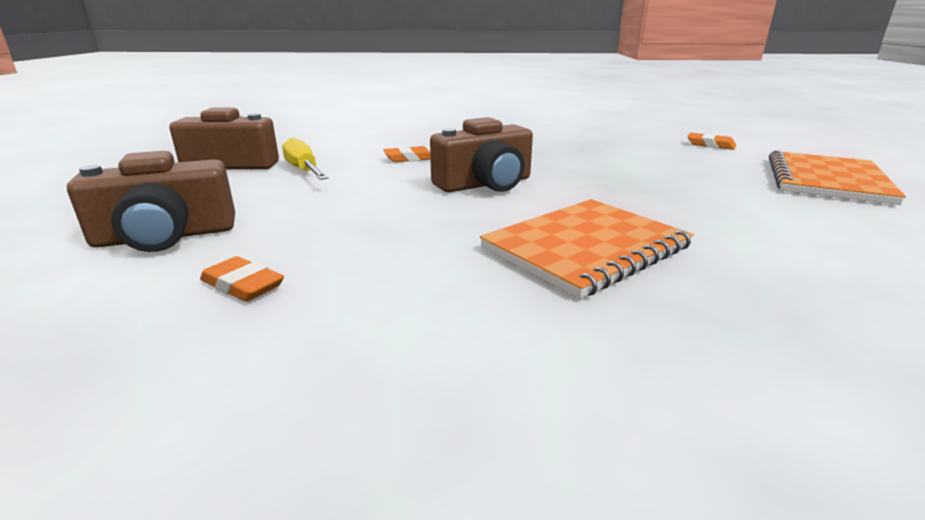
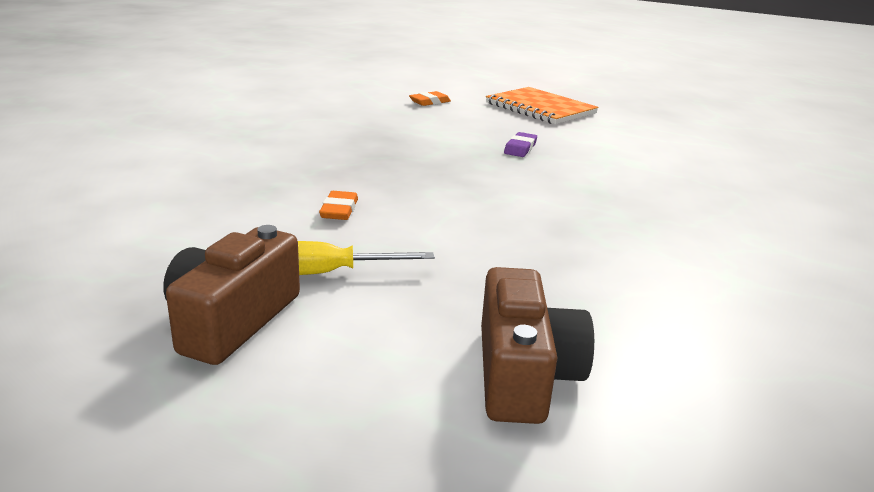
camera: 70 degrees left, 0 degrees up
(242, 285) = (660, 332): orange eraser -> none
(485, 184) = (466, 197): brown camera -> none
(586, 247) = (627, 201): orange notebook -> none
(657, 186) = (520, 148): none -> purple eraser

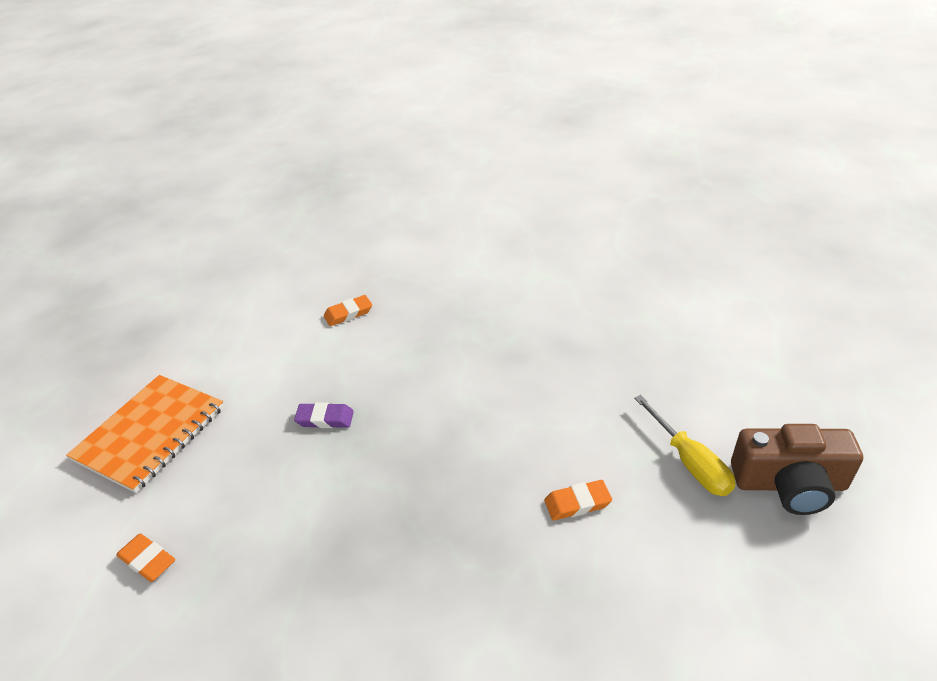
camera: 105 degrees left, 15 degrees up
(523, 374) = (712, 339): brown camera -> none
(670, 173) = (348, 313): none -> orange eraser

